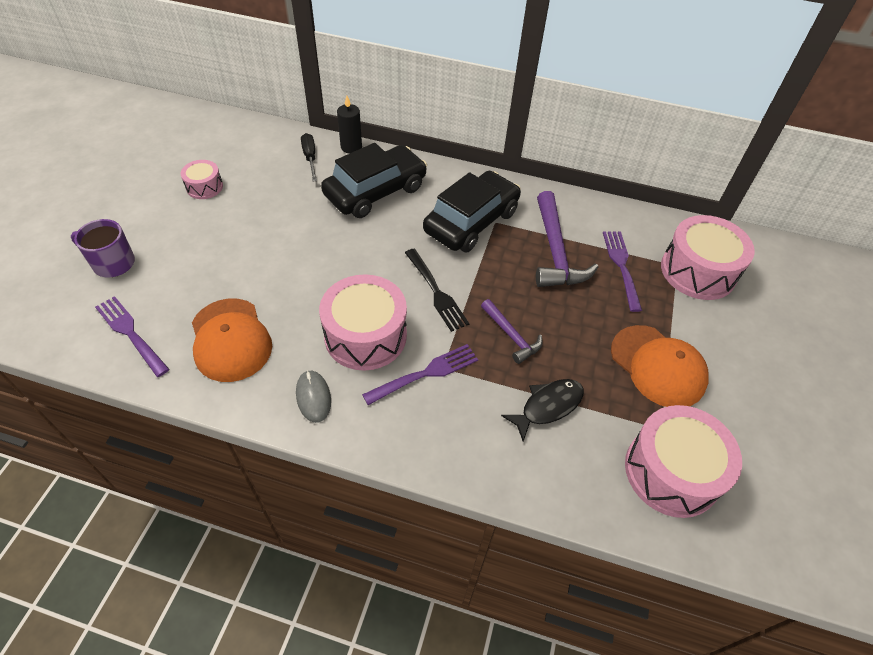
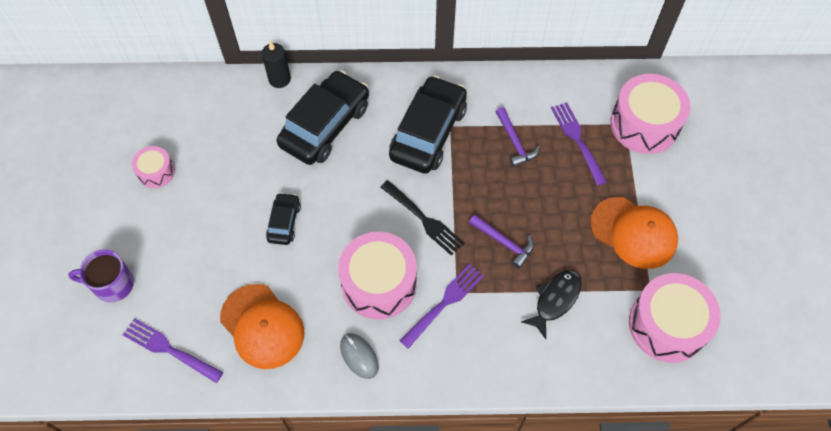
camera: 15 degrees left, 10 degrees up
(298, 257) = (284, 222): none -> black car
(310, 158) = (244, 105): black screwdriver -> none
(555, 251) = (514, 142): purple hammer -> purple hammer, size x0.57

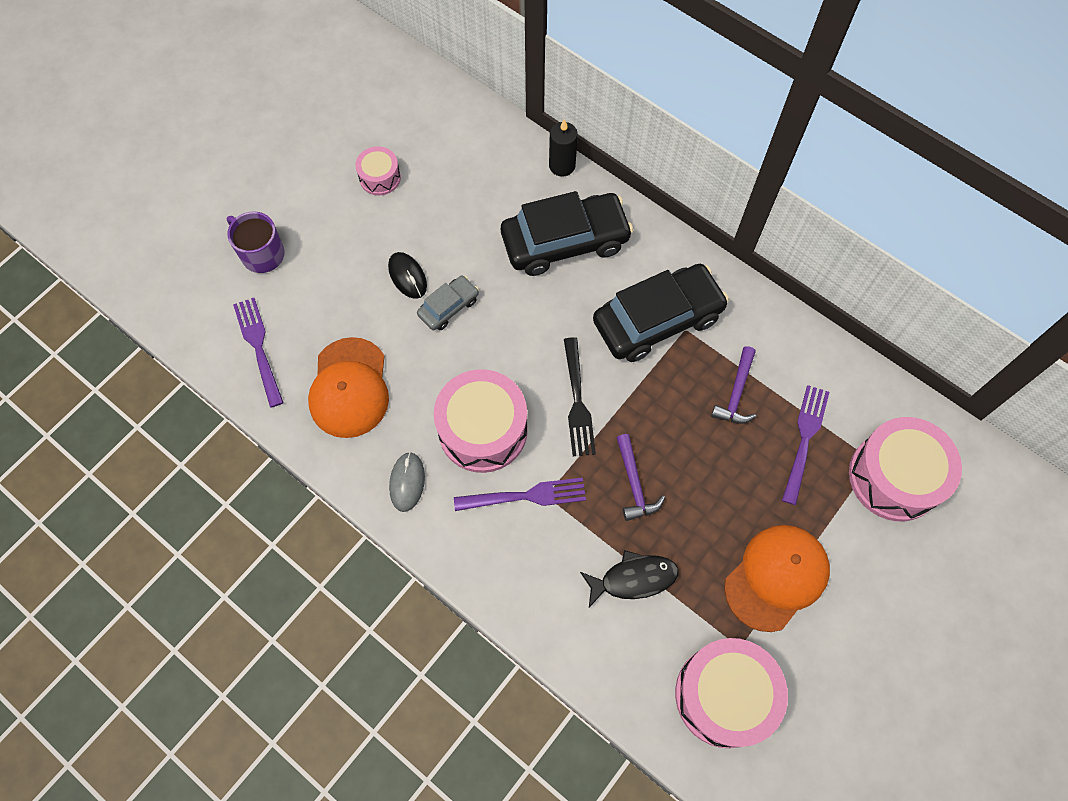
camera: 40 degrees right, 5 degrees up
(237, 223) = (407, 276): none -> black mouse
(284, 222) = (448, 307): black car -> grey car
(633, 232) = (776, 577): orange cap -> orange cap turned 120 degrees counterclockwise

